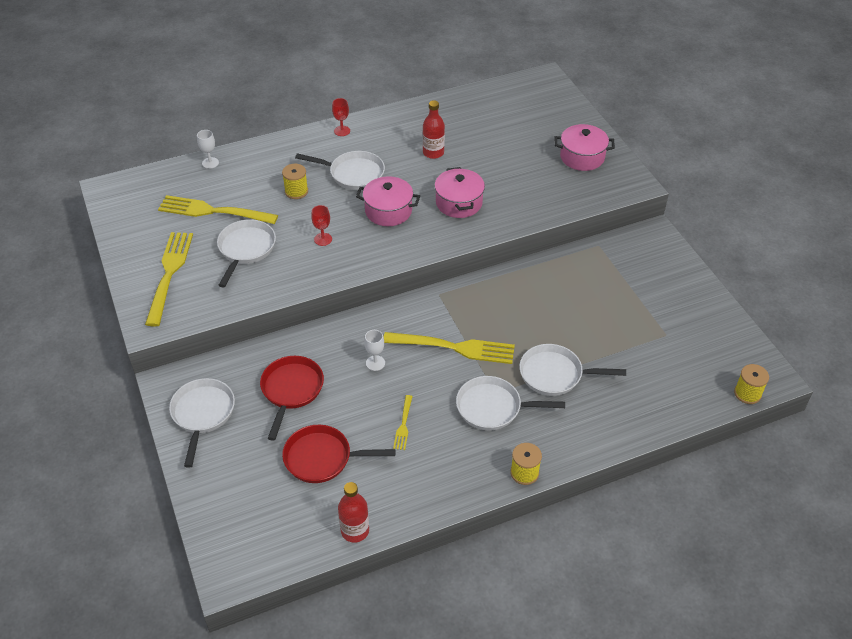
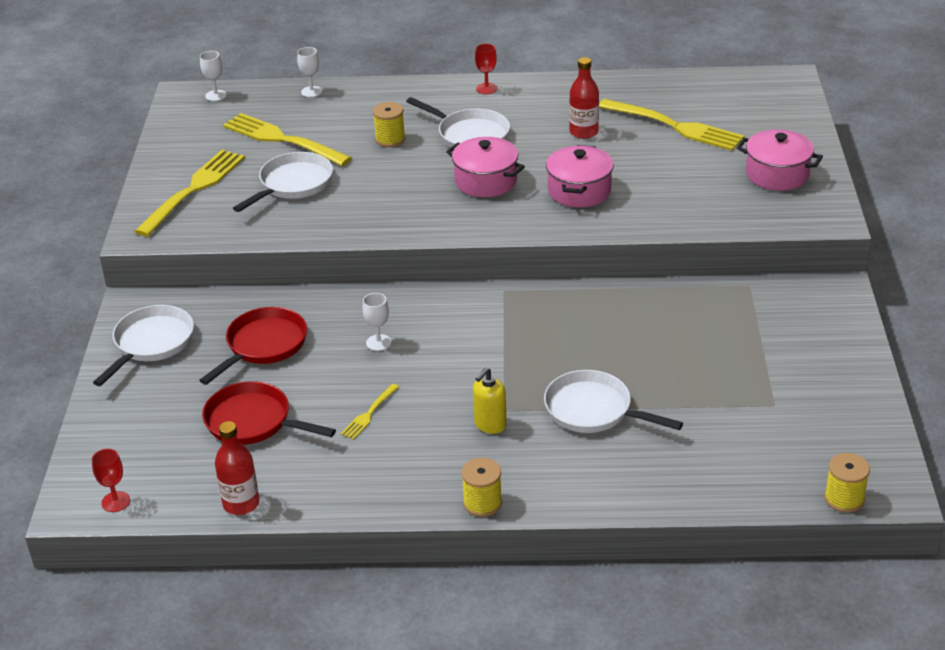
camera: 25 degrees right, 10 degrees down
(135, 183) = (216, 95): none -> white goblet
(323, 239) = (388, 193): red goblet -> red goblet (116, 501)
(453, 347) = (483, 350): yellow fork -> yellow fork (673, 126)
(493, 407) = (490, 425): white pan -> yellow soap dispenser

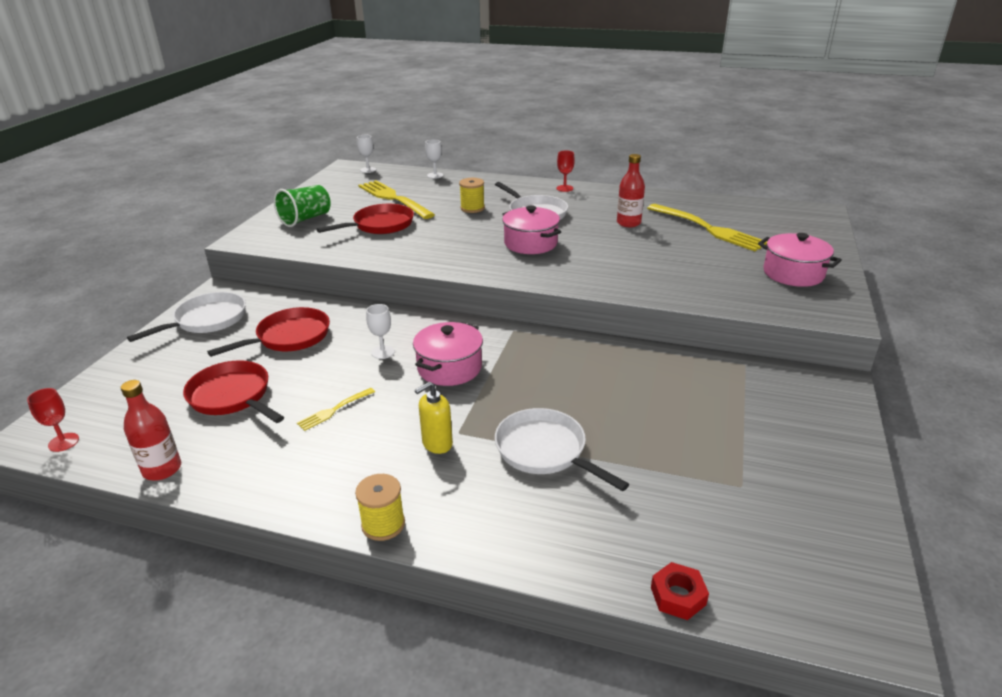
camera: 15 degrees right, 5 degrees down
(193, 190) = (305, 219): yellow fork -> green cup
(293, 184) = (380, 225): white pan -> red pan
(579, 191) = (606, 260): pink pot -> pink pot (449, 368)
(746, 501) = (678, 596): none -> red nut
(844, 499) = (805, 624): yellow spool -> none

